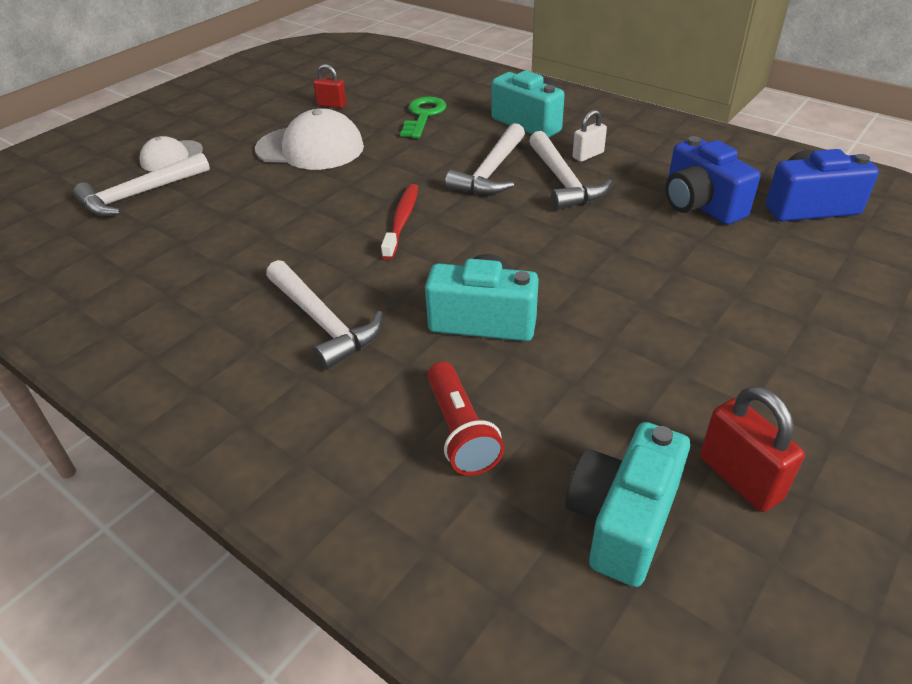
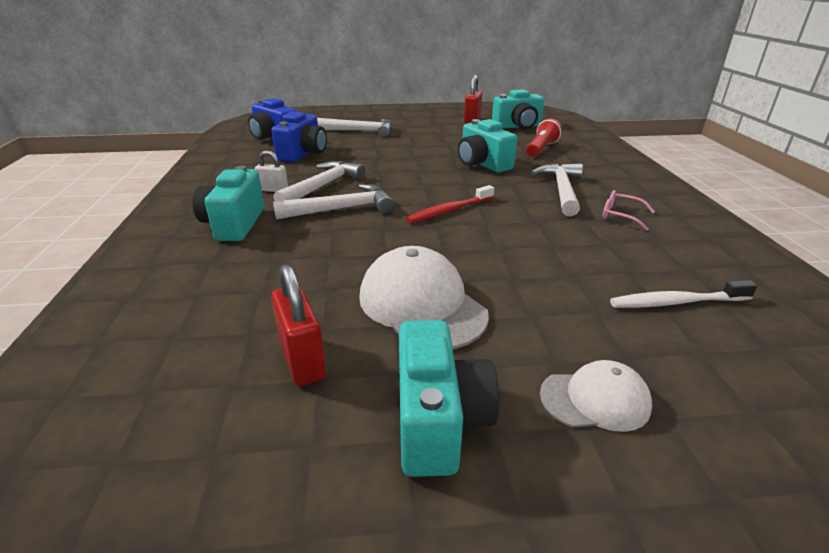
camera: 135 degrees left, 10 degrees down
(135, 232) = (676, 302): none -> white toothbrush
(139, 195) = (663, 351): white hammer -> white hammer (360, 131)
(223, 313) = (620, 215): none -> pink glasses
(241, 119) = (438, 420): none -> turquoise camera
(332, 105) = (302, 360): red padlock -> red padlock, size x1.54
(423, 116) = (269, 278): green key -> none

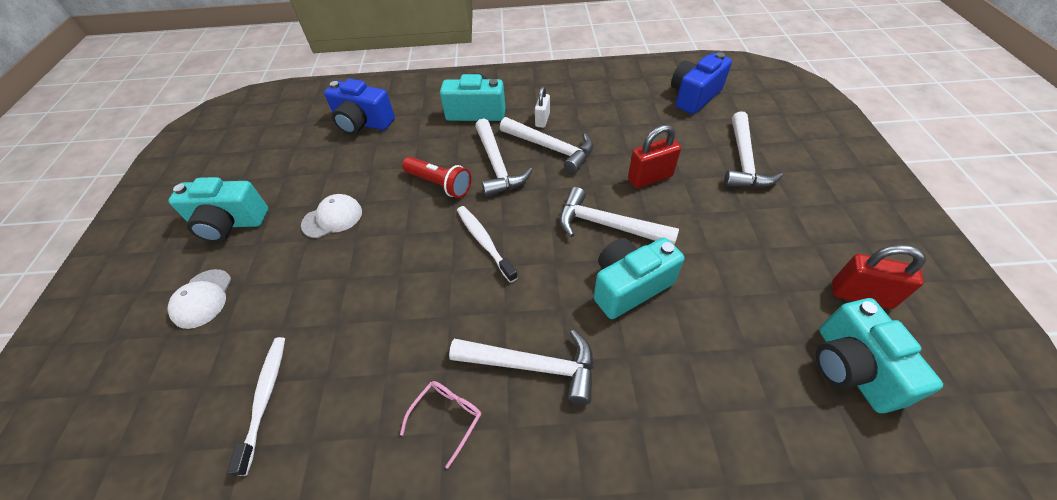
camera: 95 degrees right, 20 degrees up
(302, 360) = (302, 168): red padlock -> red padlock (650, 178)
(303, 153) = (644, 124): blue camera -> blue camera (363, 123)
(421, 305) = (332, 218): white cap -> white cap, size x0.58
(425, 168) = (607, 225): none -> white hammer
(449, 210) = (484, 242): red toothbrush -> white toothbrush
(541, 149) = (715, 380): red flashlight -> red flashlight (440, 184)

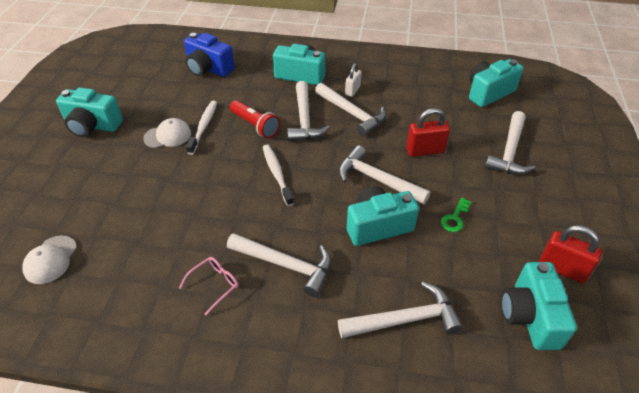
camera: 10 degrees right, 5 degrees down
(202, 298) = (63, 174): white cap -> white cap (50, 260)
(265, 398) = (93, 247): white toothbrush -> white toothbrush (203, 126)
(694, 96) = (488, 93): blue camera -> turquoise camera
(707, 409) = (405, 319): none -> white hammer
(715, 256) = (455, 218): none -> green key

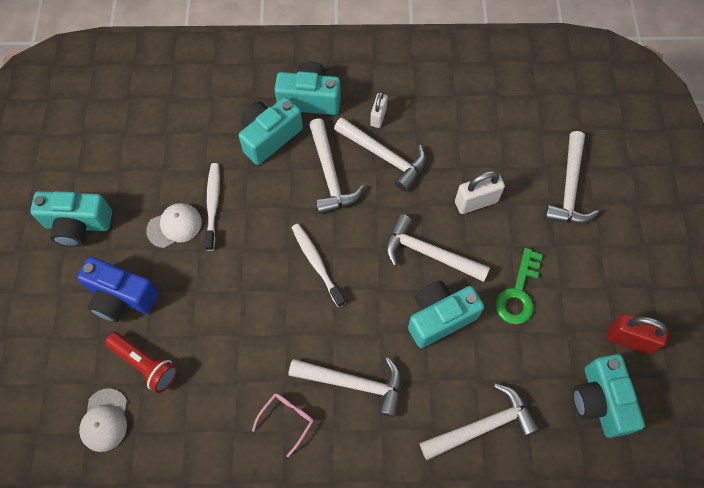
camera: 10 degrees left, 20 degrees up
(208, 69) = (190, 105): blue camera -> blue camera (121, 297)
(255, 125) = (274, 193): red flashlight -> red flashlight (145, 364)
(425, 151) = (476, 202): red padlock -> white padlock
(455, 218) = (518, 293): green key -> green key, size x1.60
(488, 93) = (540, 96): turquoise camera -> turquoise camera (269, 137)

